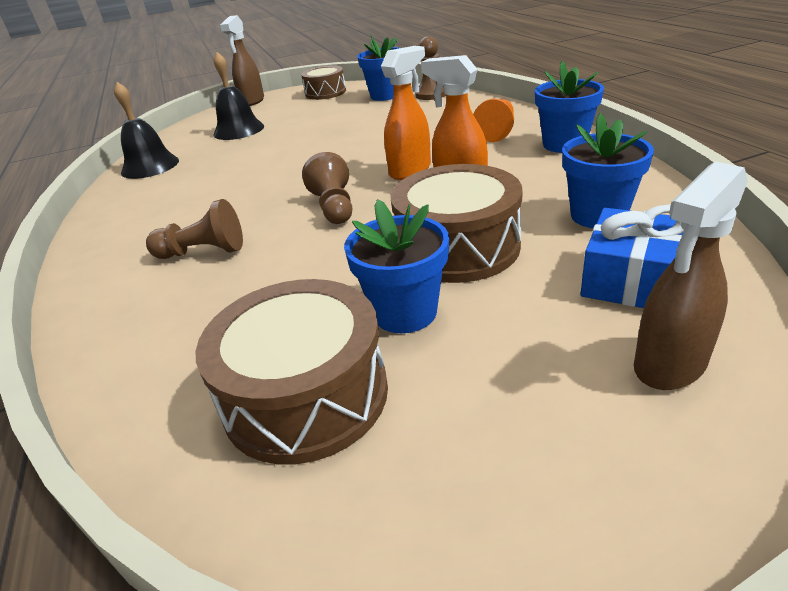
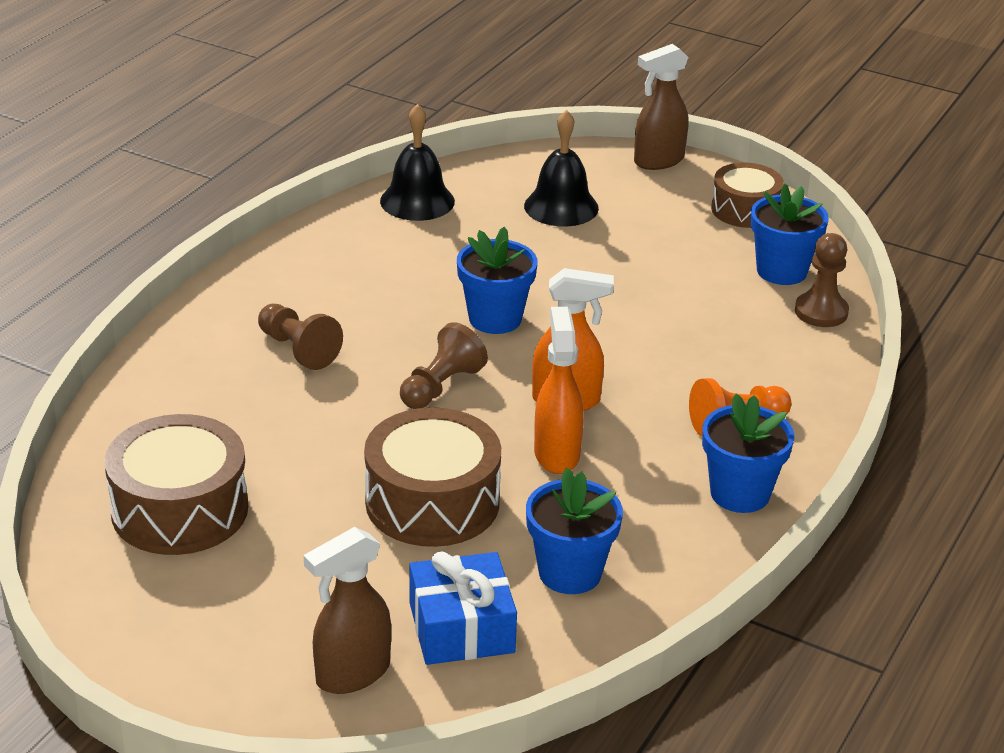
camera: 45 degrees right, 0 degrees up
(405, 312) = (309, 514): blue flower pot -> blue flower pot (495, 319)
(669, 365) = (352, 674): brown spray bottle -> brown spray bottle turned 45 degrees counterclockwise

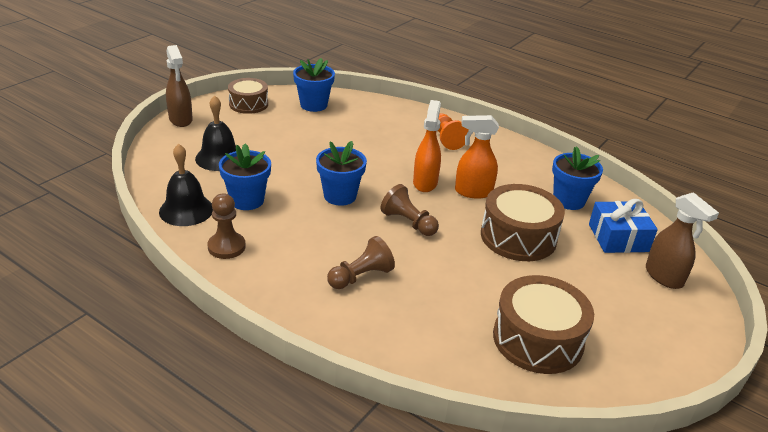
camera: 85 degrees left, 0 degrees up
(740, 493) = (501, 147): blue flower pot -> blue flower pot (247, 200)
(821, 312) = (354, 102): brown pawn -> brown pawn (226, 247)

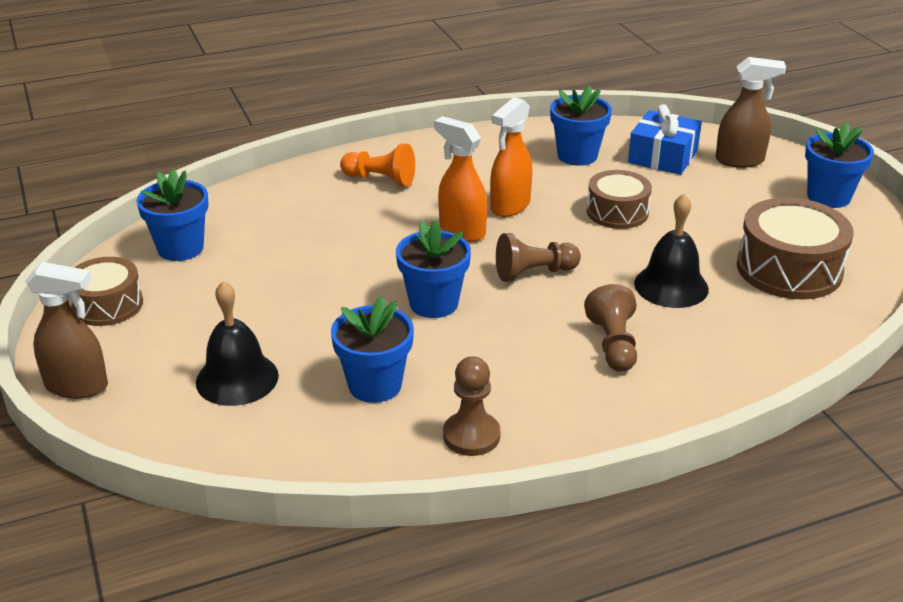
camera: 55 degrees left, 0 degrees up
(186, 210) = (349, 450): black bell -> black bell (671, 286)
(518, 237) = (617, 212): brown drum -> brown drum, size x0.64
(672, 339) = (828, 197): none -> blue flower pot

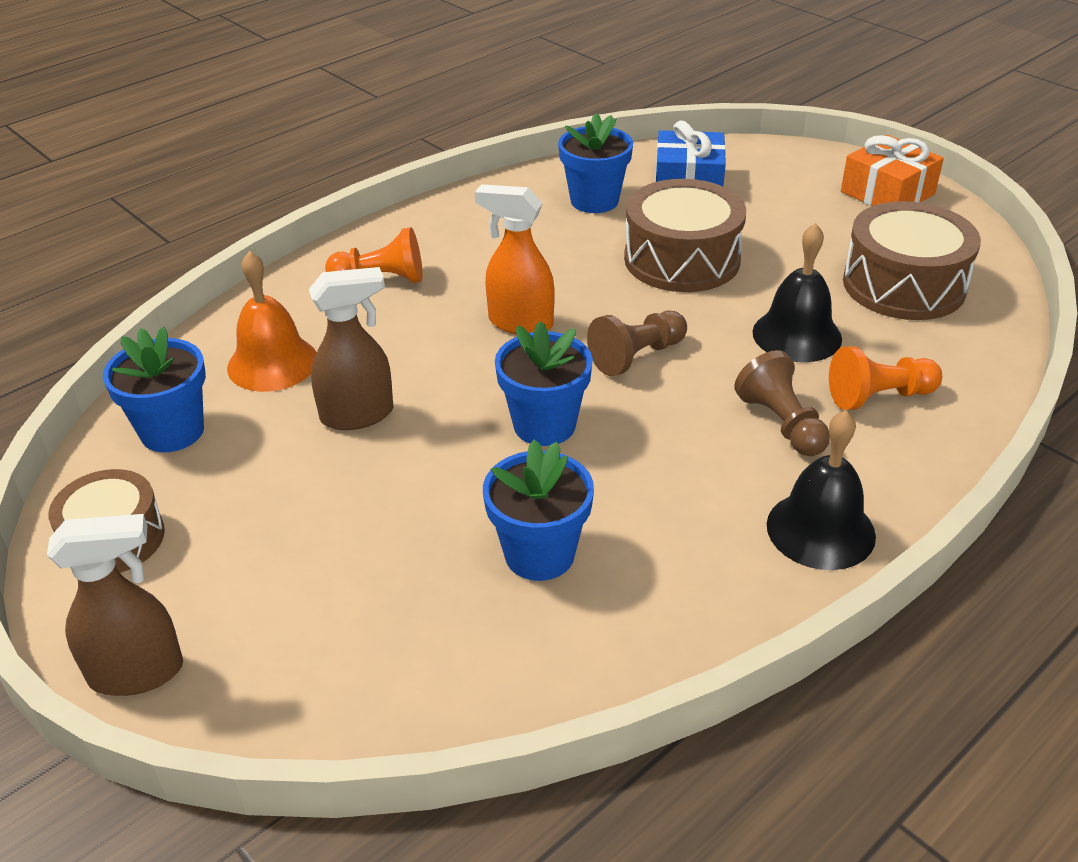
camera: 20 degrees left, 5 degrees up
(237, 378) = (356, 596): black bell -> black bell (820, 530)
(271, 219) = (272, 363): none -> orange bell
(471, 436) = (697, 588): brown pawn -> none
(509, 206) = (557, 279): orange spray bottle -> none
(617, 212) = (682, 259): brown drum -> brown drum, size x1.56
(705, 344) = (879, 397): none -> orange pawn
(740, 160) = (772, 170): brown spray bottle -> brown spray bottle (358, 415)
(828, 197) = (887, 193): blue flower pot -> orange gift

